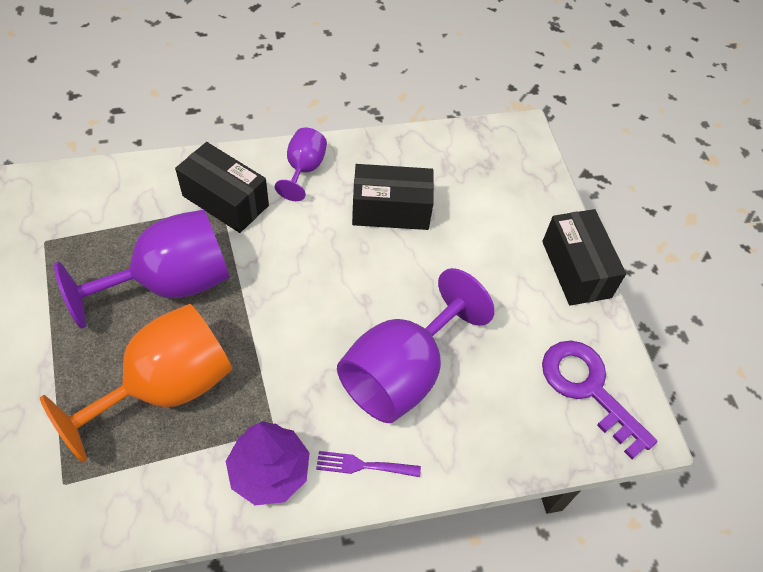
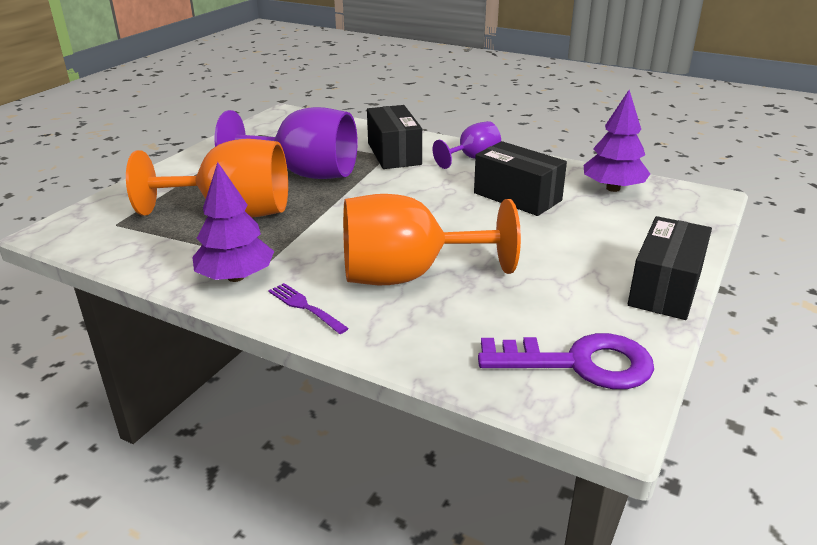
camera: 45 degrees right, 25 degrees down
(402, 372) = (408, 275): purple goblet -> orange goblet
(451, 155) = (613, 188): none -> purple tree
(588, 388) = (580, 363): purple key -> purple key turned 90 degrees clockwise

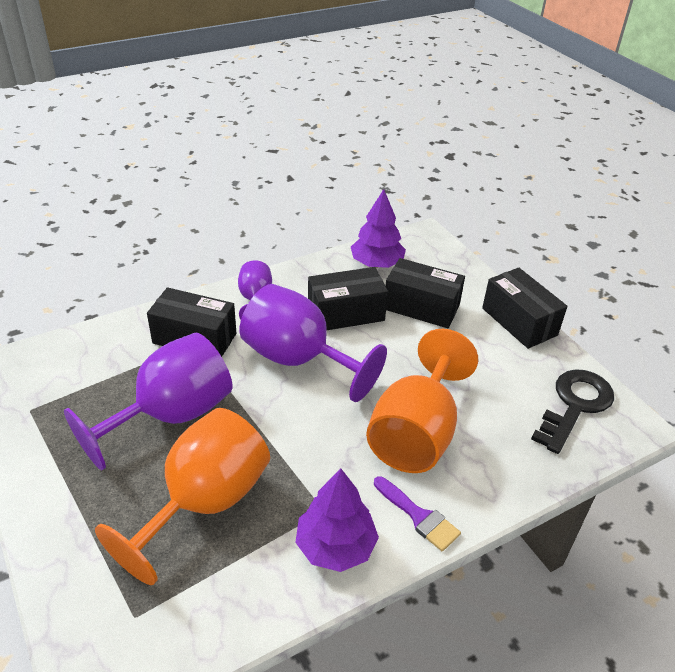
camera: 60 degrees left, 10 degrees up
(305, 307) = (419, 516): purple fork -> purple brush
(427, 196) = (299, 360): none -> purple goblet
(580, 363) = (575, 405): purple key -> black key
(588, 227) = (421, 307): none -> black box

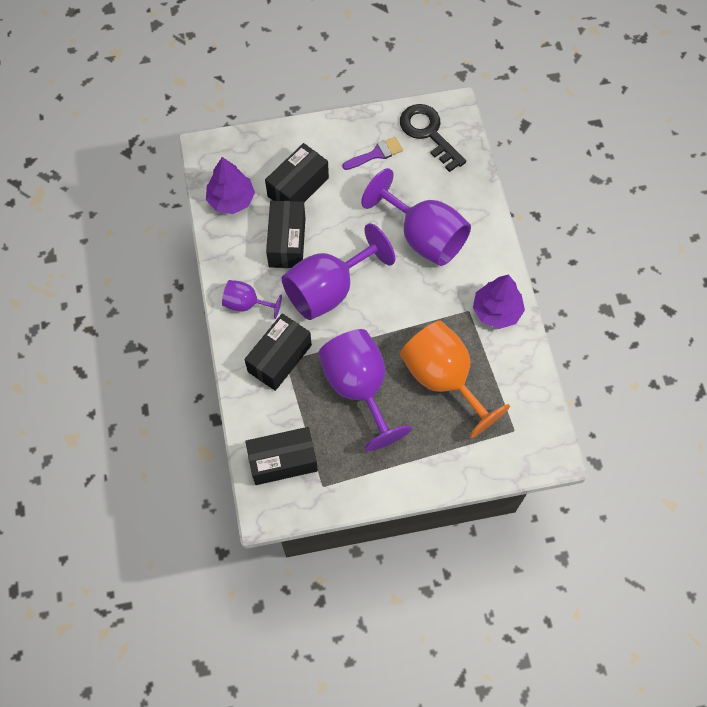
camera: 70 degrees left, 25 degrees up
(416, 433) = (423, 236): orange goblet -> purple goblet
(419, 516) = (488, 258): purple brush -> purple brush (376, 154)
(519, 321) = (337, 128): black box -> black box (283, 461)

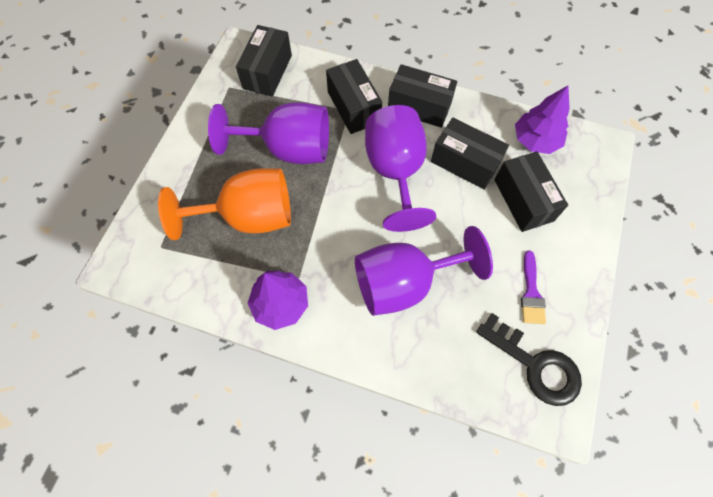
camera: 120 degrees right, 0 degrees up
(246, 304) = (419, 107): purple goblet -> black box
(428, 133) = (536, 365): black key -> black key turned 45 degrees clockwise

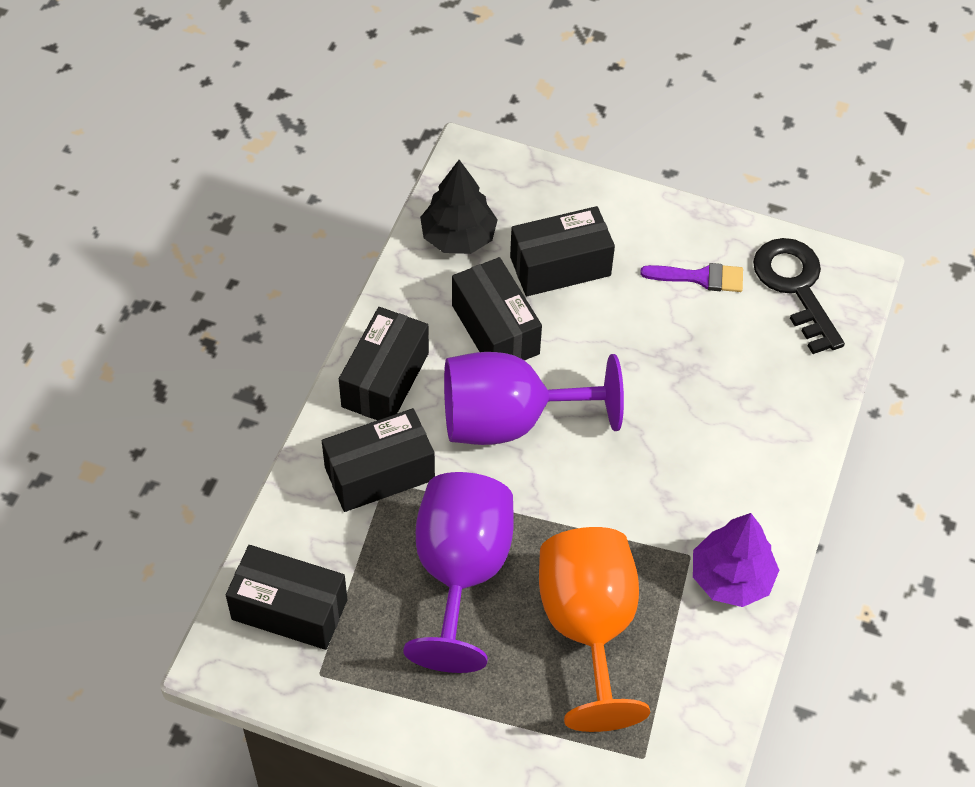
camera: 90 degrees left, 10 degrees down
(404, 283) = (692, 420): purple goblet -> none
(464, 163) = (495, 329): black box -> black box turned 60 degrees counterclockwise
(535, 140) = (458, 237): purple tree -> black tree
(536, 365) = (795, 287): black key -> black key turned 60 degrees counterclockwise

